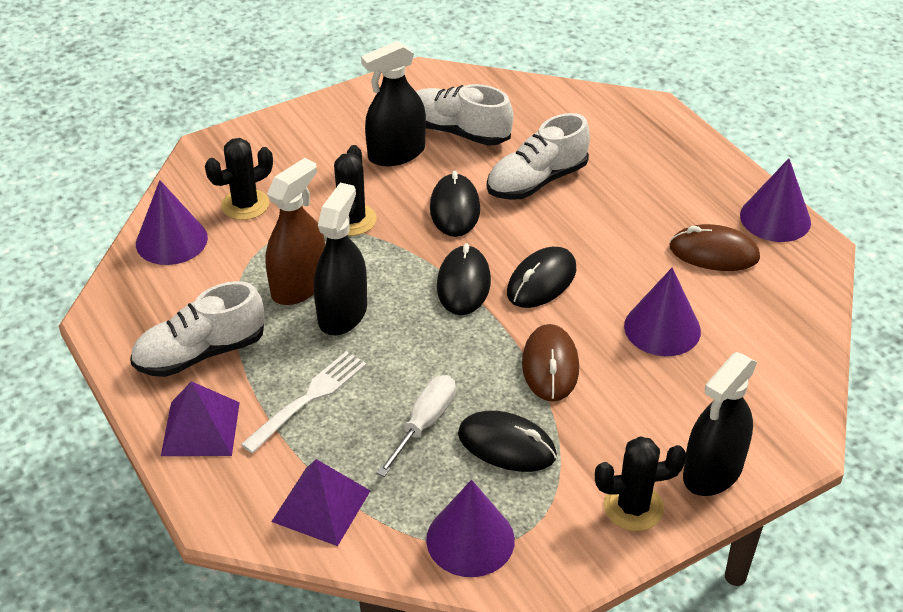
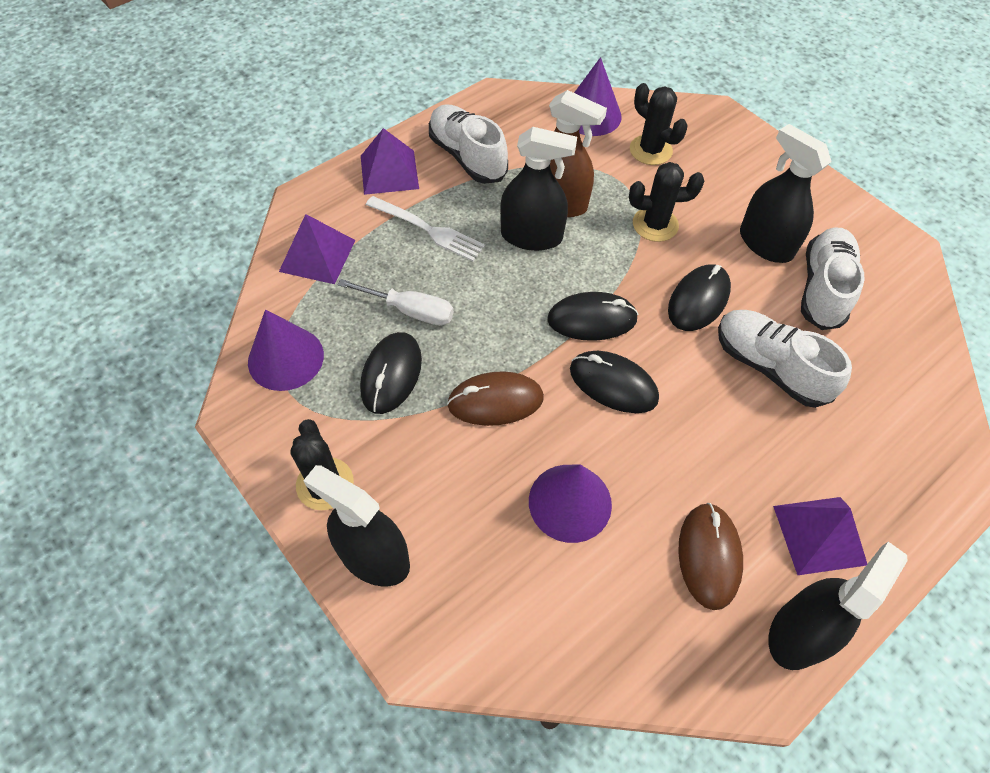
camera: 80 degrees right, 15 degrees up
(455, 209) = (698, 300): black mouse -> black mouse turned 45 degrees counterclockwise
(696, 190) = (819, 535): none -> purple pyramid
(775, 218) = (799, 632): purple cone -> black spray bottle

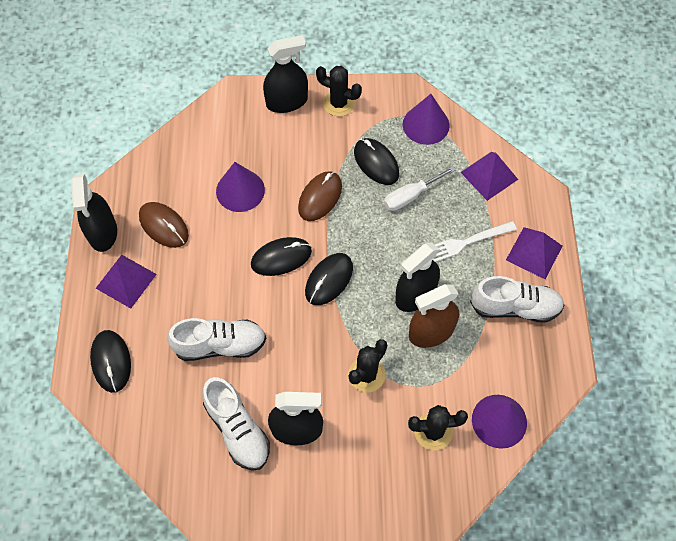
camera: 130 degrees right, 5 degrees up
(698, 300) = (292, 348): black mouse -> black mouse (111, 361)

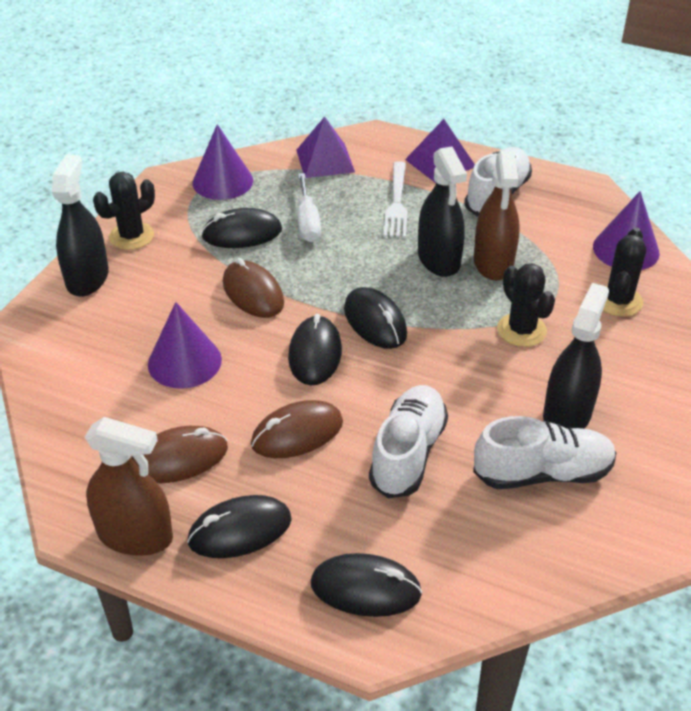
camera: 65 degrees left, 20 degrees down
(102, 232) = (135, 535): black spray bottle -> brown spray bottle
(126, 281) = (240, 530): purple pyramid -> black mouse
(209, 277) = (297, 433): none -> brown mouse

